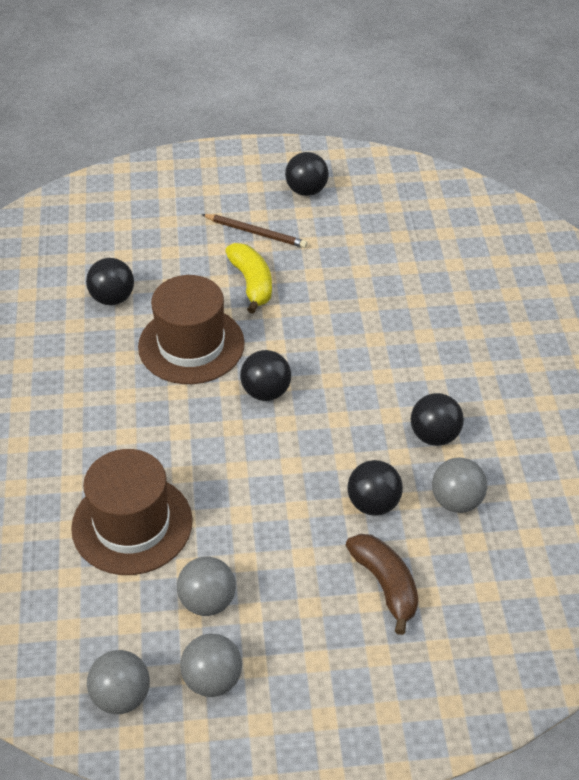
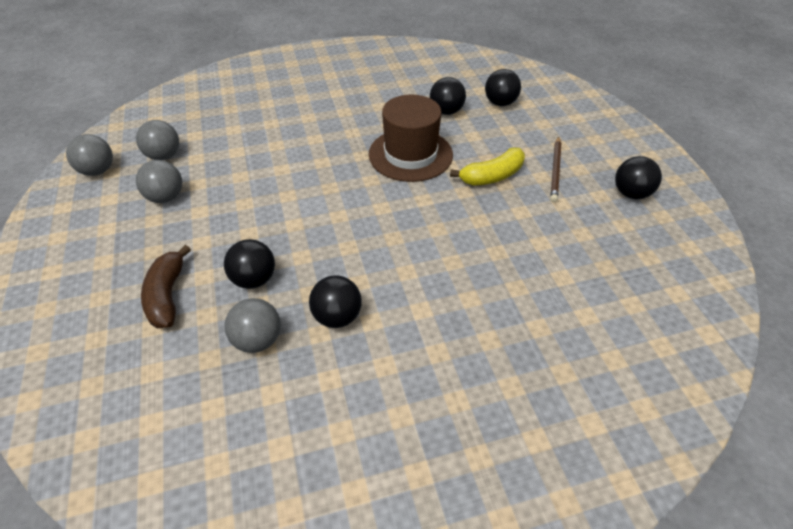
camera: 80 degrees right, 0 degrees up
(132, 524) = (235, 153): brown hat -> none
(212, 679) = (100, 209): grey ball -> grey ball (164, 156)
(266, 392) = (370, 200): black ball -> black ball (500, 103)
(385, 585) = (167, 296): brown banana -> brown banana turned 120 degrees clockwise

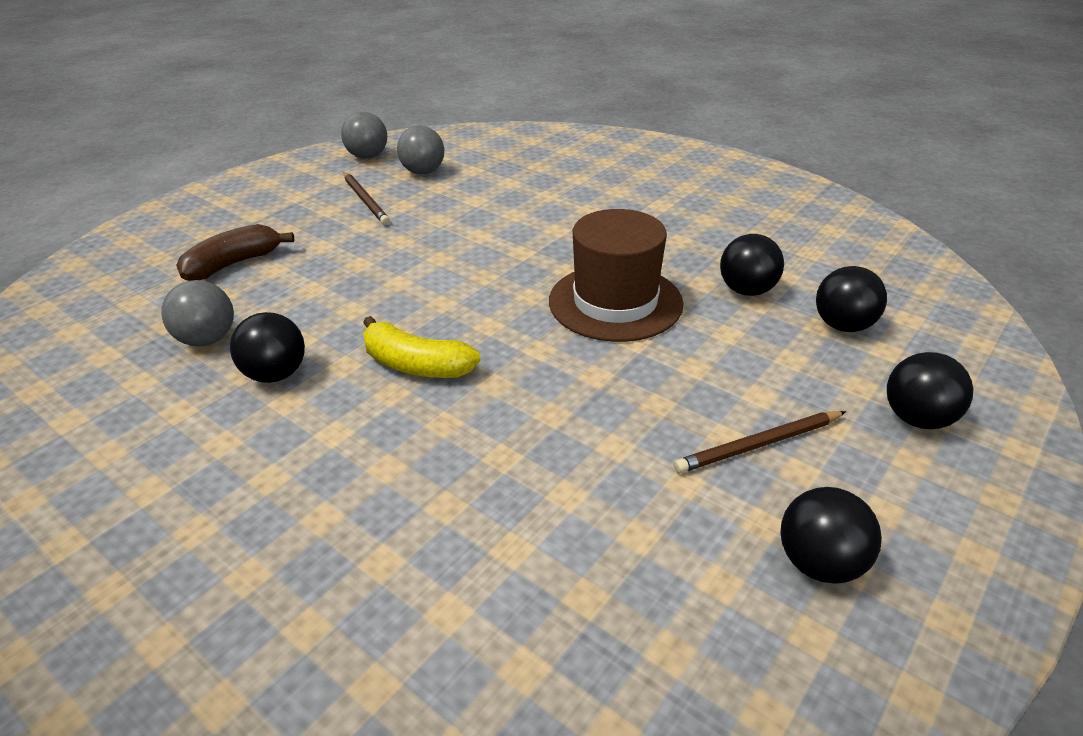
camera: 55 degrees right, 10 degrees down
(166, 197) = (365, 200): grey ball -> brown pencil
(254, 279) = (292, 298): black ball -> black ball (917, 419)
(492, 176) = (660, 386): yellow banana -> yellow banana (416, 365)

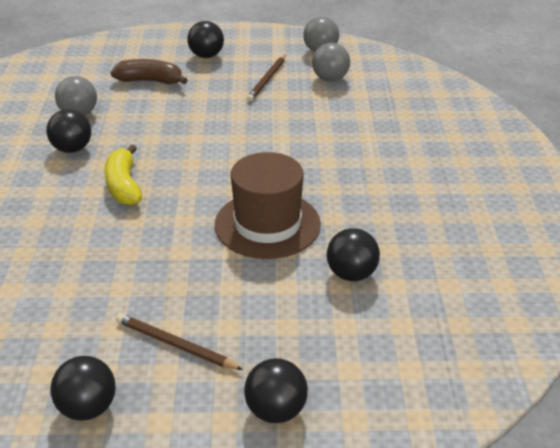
camera: 50 degrees right, 0 degrees up
(843, 326) = (358, 337): black ball -> black ball (206, 56)

